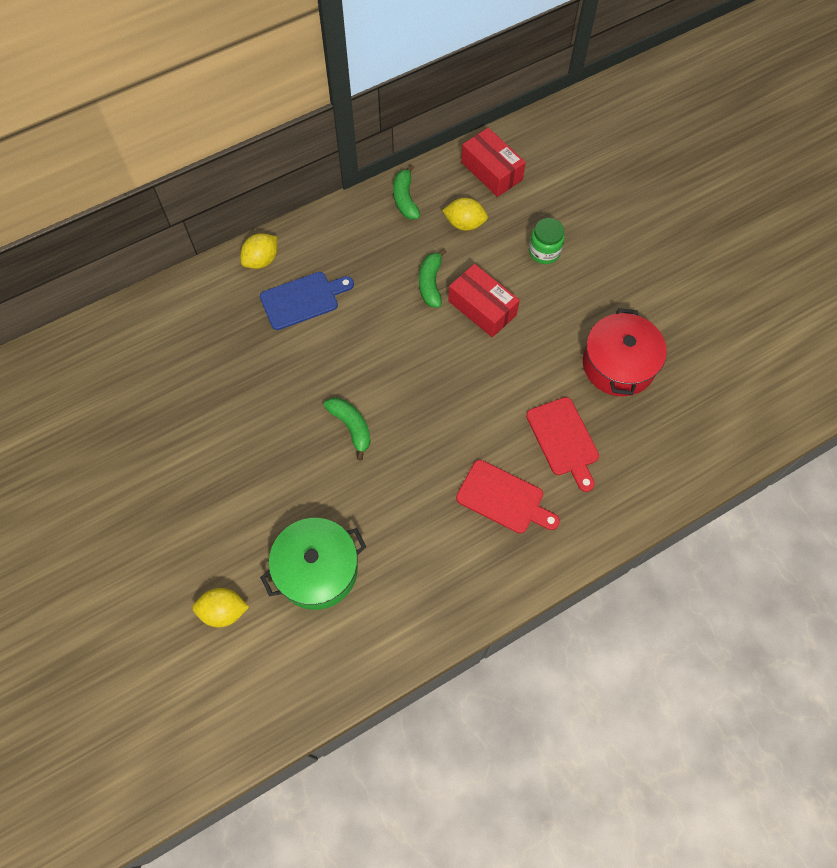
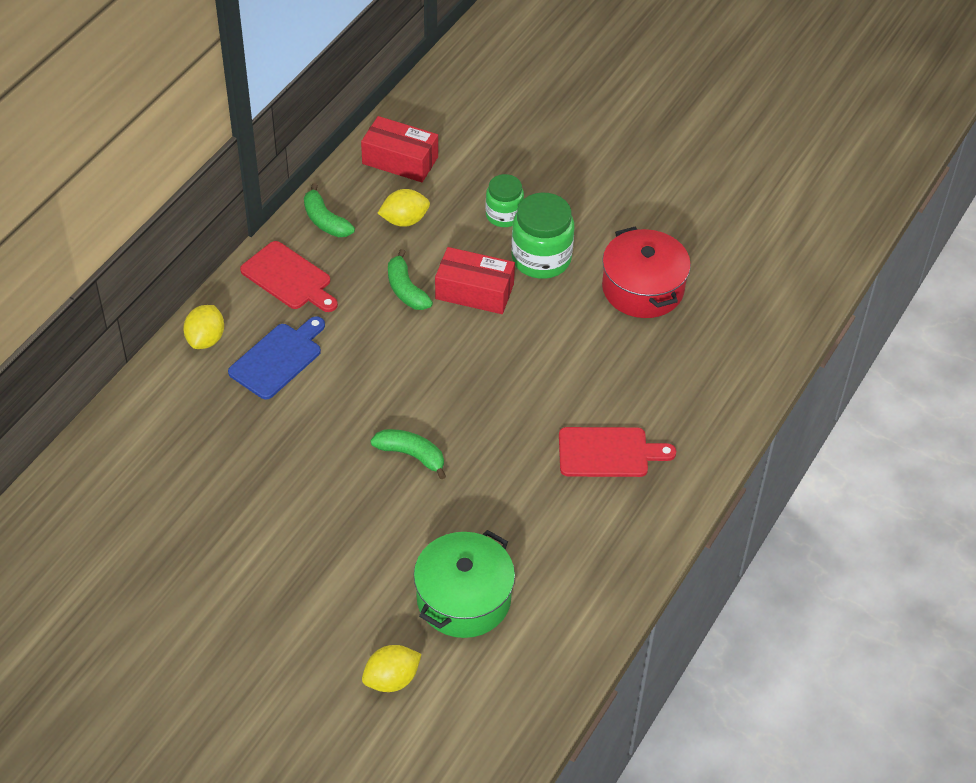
camera: 30 degrees left, 15 degrees down
(551, 302) = (541, 258): none -> green jar
(563, 440) = (633, 376): red cutting board -> red cutting board (289, 278)

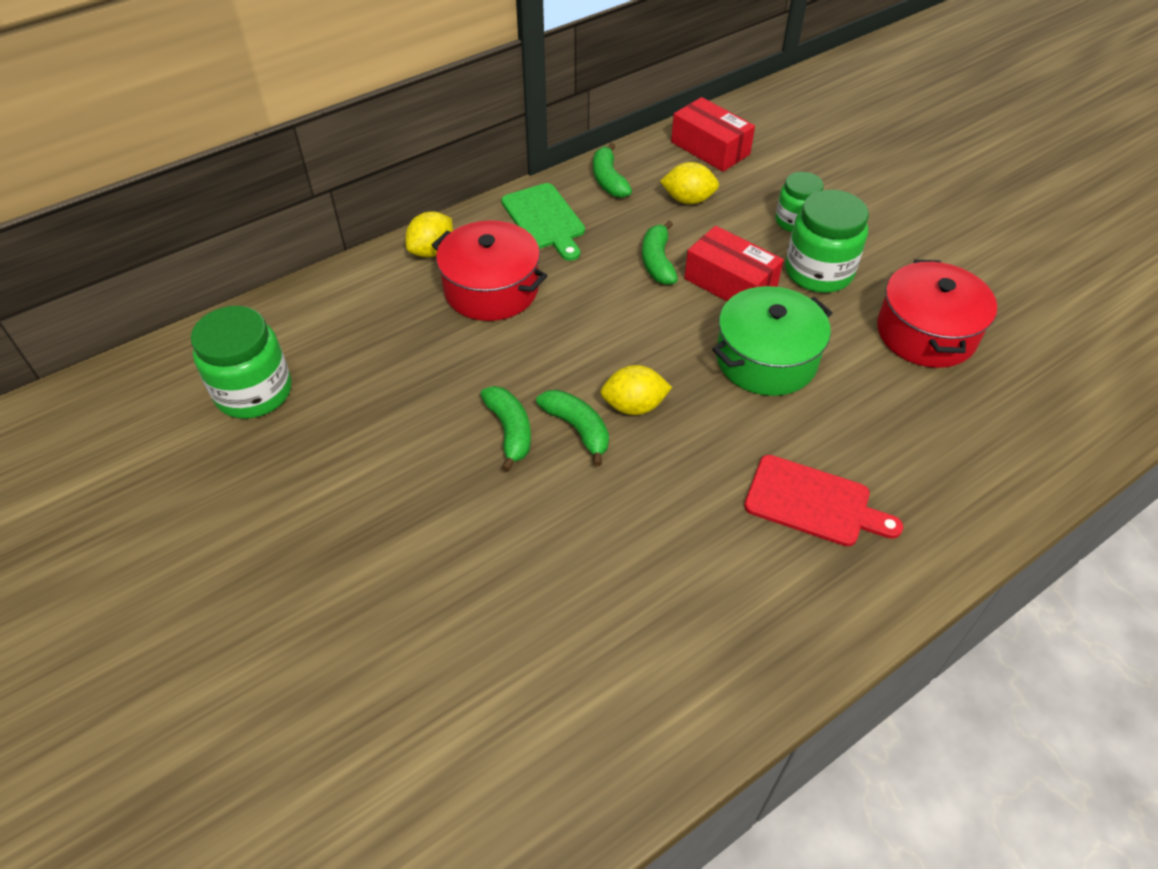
camera: 25 degrees right, 0 degrees up
(132, 513) = (254, 392): none -> green jar
(278, 359) = (491, 289): blue cutting board -> red pot
(289, 278) = (544, 219): red cutting board -> green cutting board
(360, 474) = (510, 431): none -> green banana
(391, 679) = (411, 694): yellow lemon -> yellow lemon (634, 406)
(464, 598) = (553, 621): green pot -> green pot (766, 359)

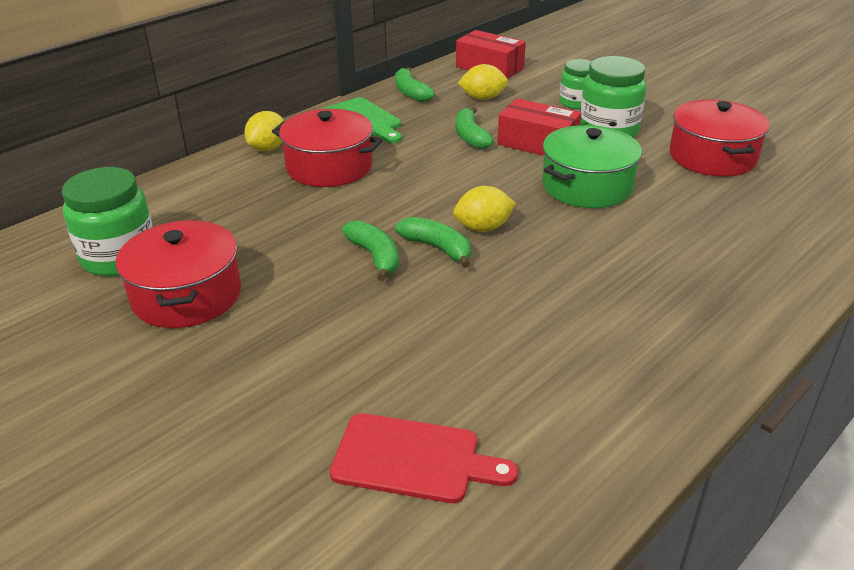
camera: 10 degrees left, 15 degrees down
(311, 456) = (186, 295): none -> red pot
(813, 503) = (666, 272): red cutting board -> red cutting board (413, 459)

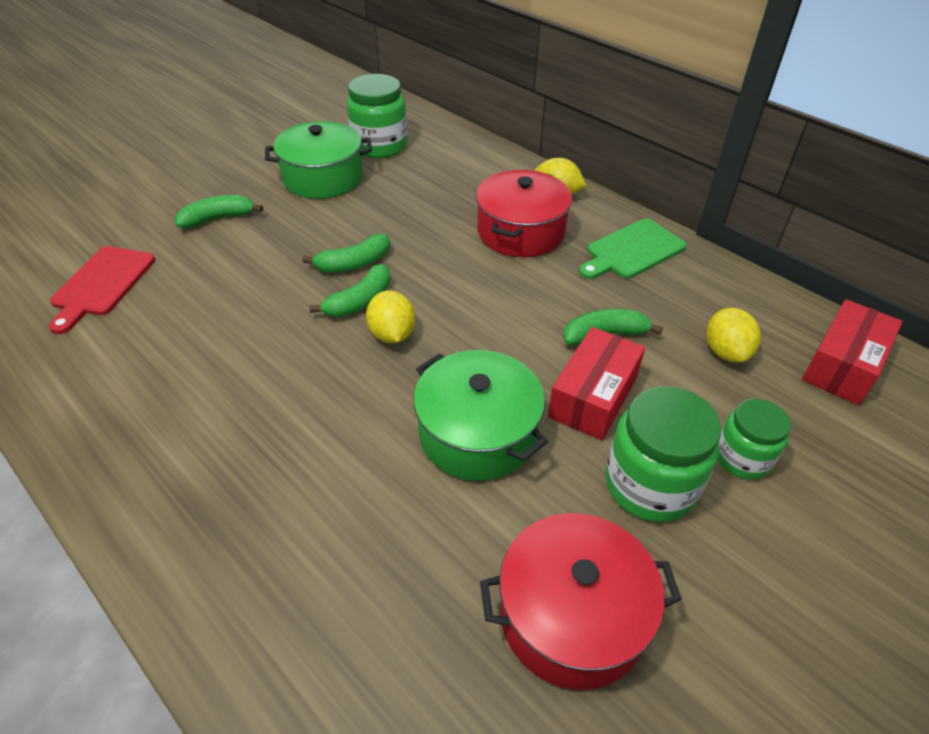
camera: 90 degrees right, 10 degrees up
(186, 295) = (323, 178): red pot -> green pot
(411, 93) = (722, 286): green banana -> green banana (218, 219)

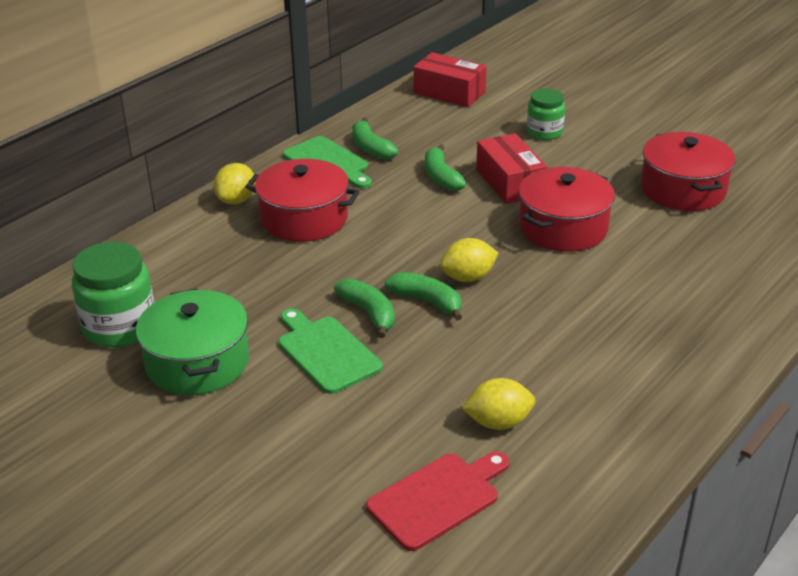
camera: 95 degrees left, 10 degrees down
(101, 284) = (438, 498): red cutting board -> red cutting board turned 45 degrees counterclockwise
(218, 219) = (293, 433): green banana -> green banana (371, 148)
(308, 237) = (326, 352): none -> green cutting board
(477, 434) = (563, 228): green pot -> red pot
(593, 396) = (509, 182): red box -> red box turned 45 degrees clockwise
(650, 484) = (579, 163): green jar -> none
(726, 352) = (447, 131): yellow lemon -> yellow lemon (498, 422)

